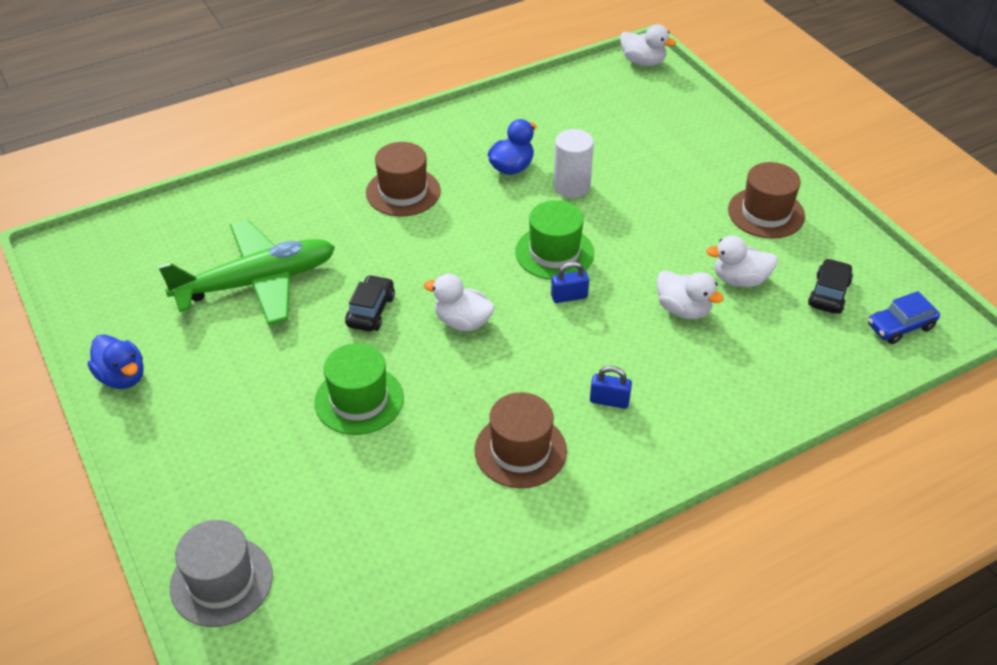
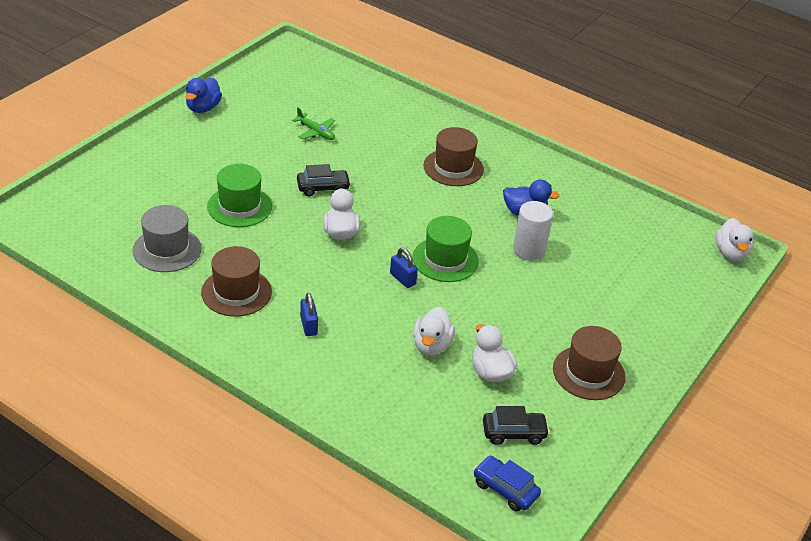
camera: 60 degrees right, 5 degrees down
(221, 581) = (71, 196): grey hat -> grey hat (167, 249)
(256, 283) = (315, 132): green plane -> green plane, size x0.42

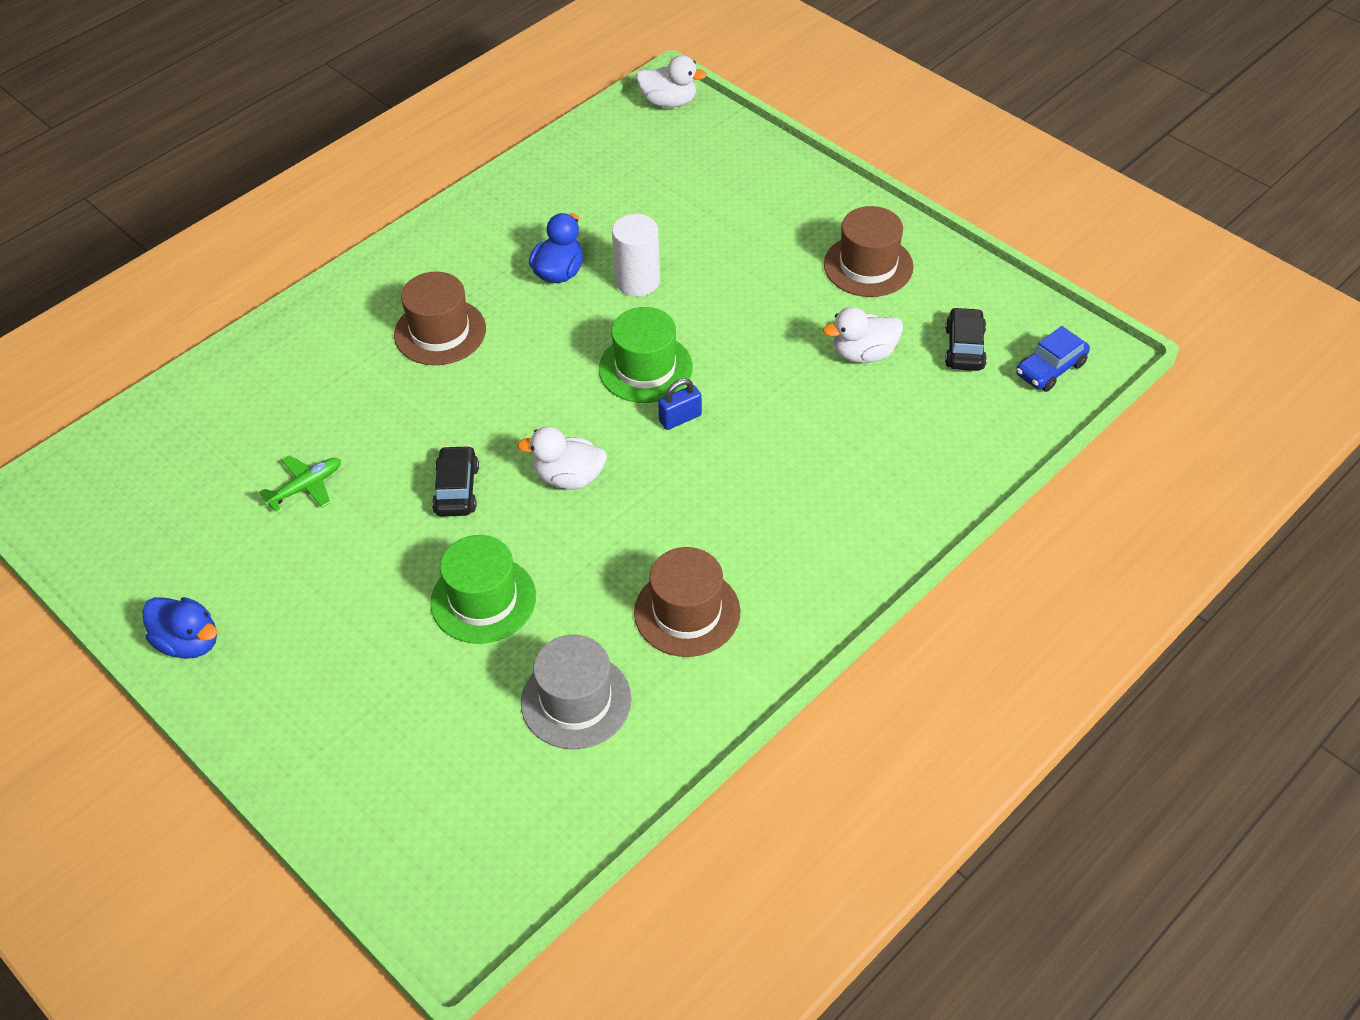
camera: 75 degrees left, 10 degrees up
(308, 325) = (765, 531): blue padlock -> none
(431, 345) = (812, 404): white duck -> none

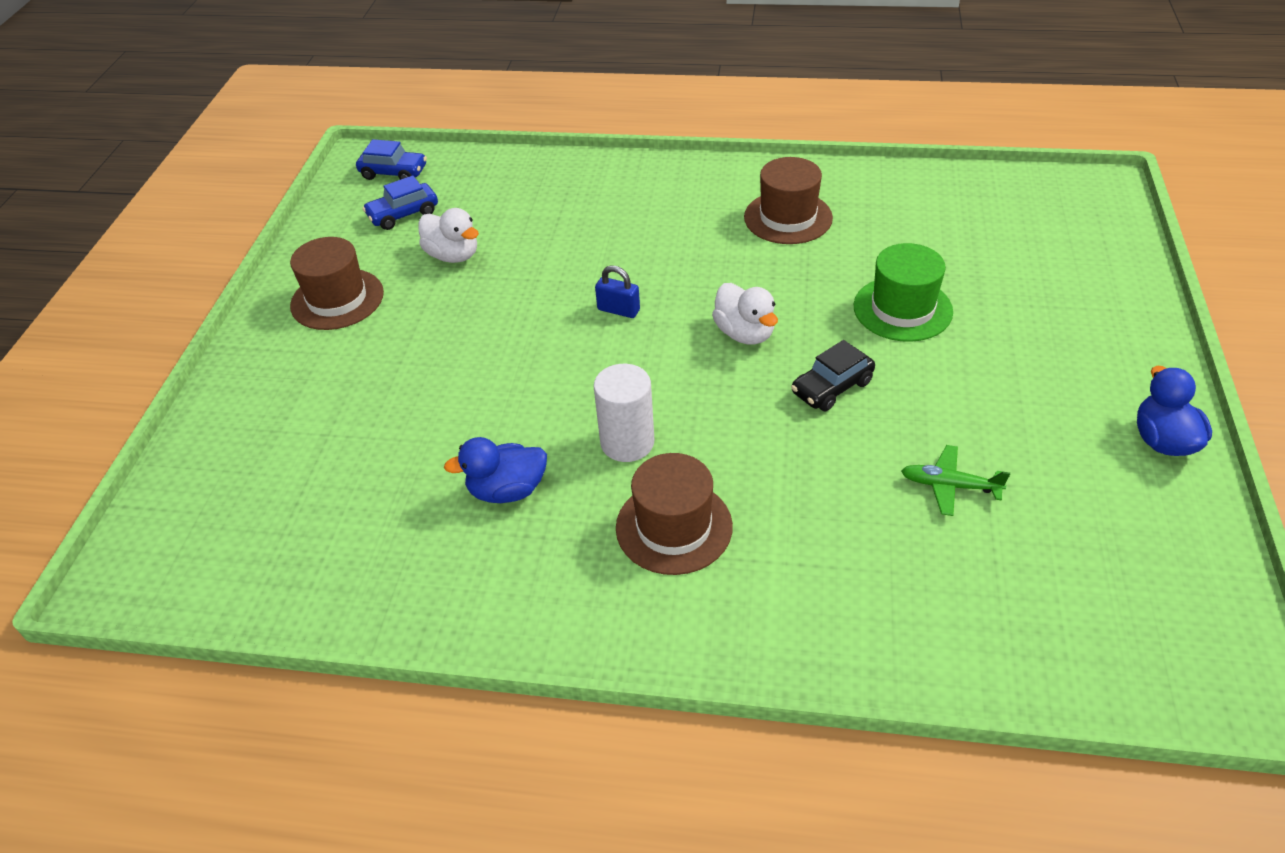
camera: 125 degrees left, 5 degrees down
(576, 701) = (912, 225): grey hat -> none
(637, 281) = (473, 426): white cylinder -> white cylinder (627, 442)
(645, 368) = (582, 358): green hat -> none
(669, 102) = (130, 577): white duck -> none
(964, 348) = (403, 214): black car -> blue car

